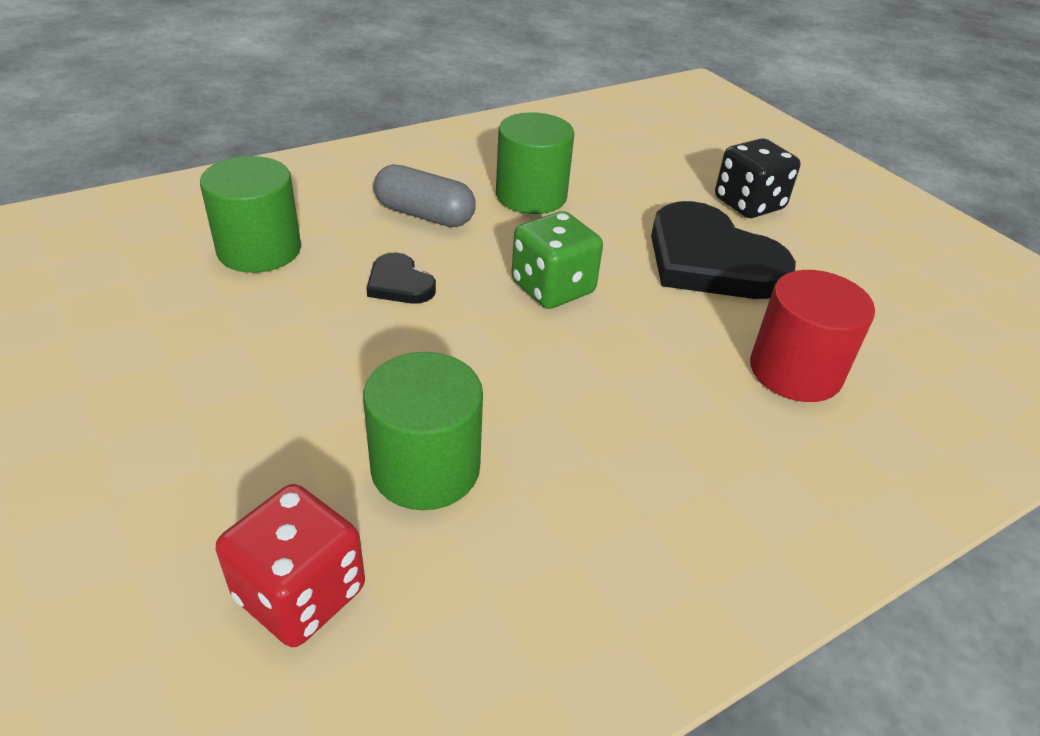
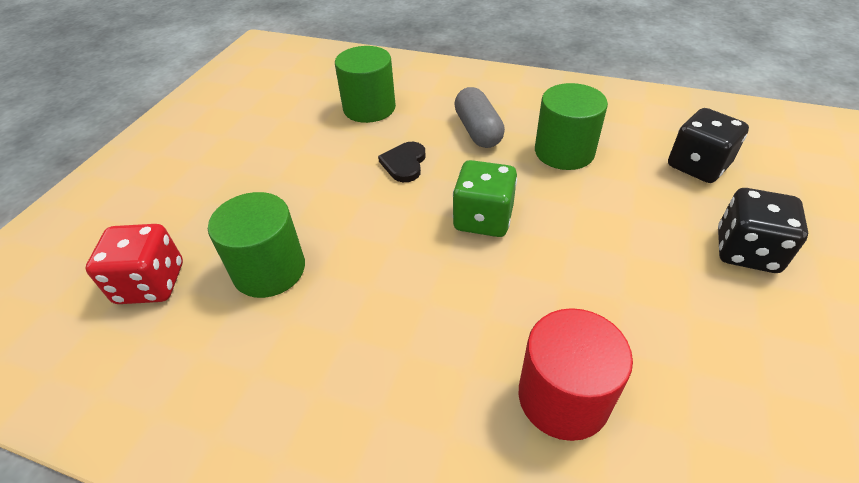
camera: 55 degrees right, 5 degrees up
(640, 159) = (697, 166): none -> black dice
(711, 260) = (632, 272): black heart -> none

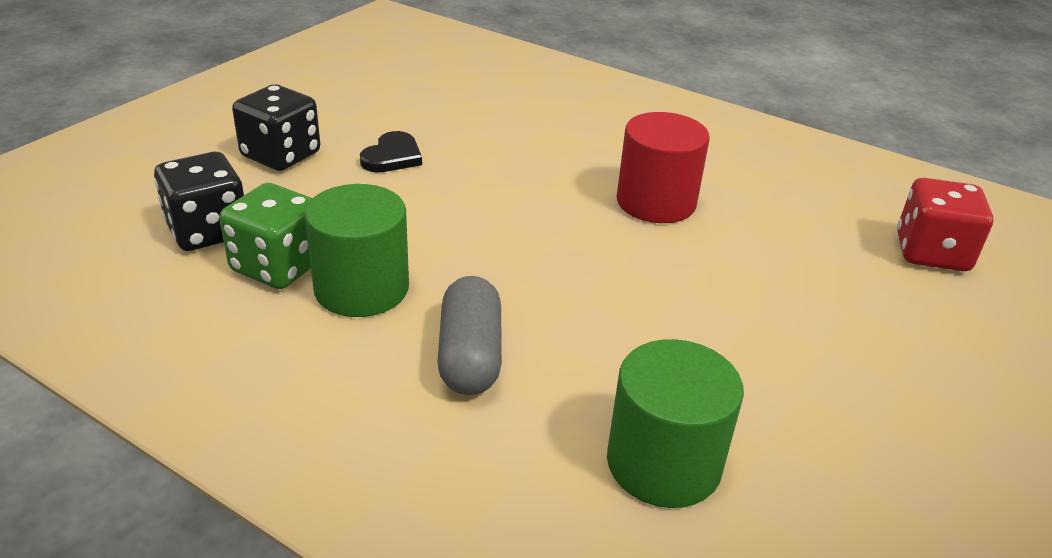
camera: 170 degrees left, 10 degrees down
(269, 269) = (794, 238): green cylinder -> none
(404, 163) = (614, 325): black heart -> black heart (392, 156)
(483, 219) = (531, 234): green dice -> green dice (278, 266)
(563, 397) = (532, 119): red cylinder -> red cylinder (656, 202)

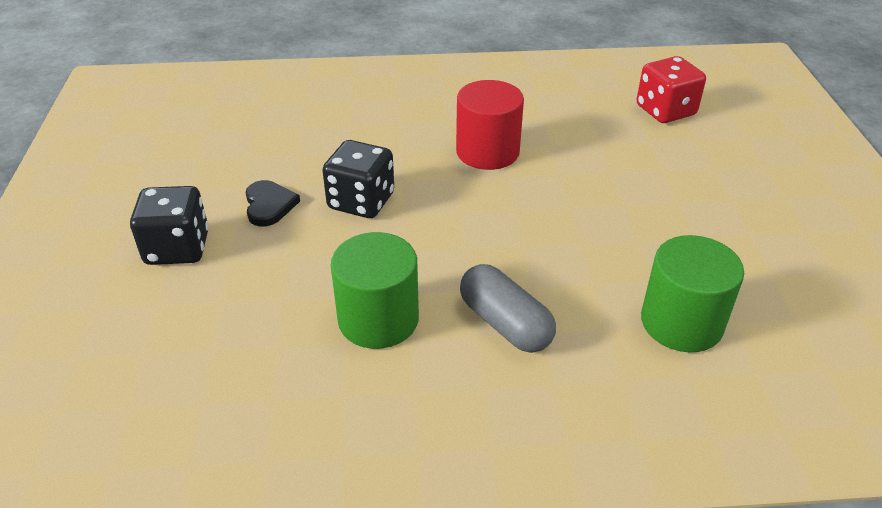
camera: 35 degrees left, 5 degrees up
(208, 231) = (203, 342): black dice -> black dice (361, 201)
(278, 266) = (297, 338): green dice -> none

